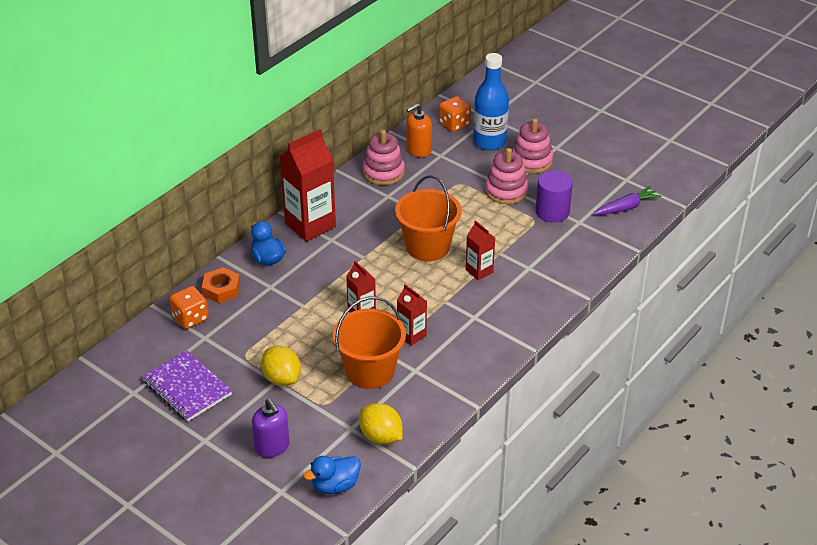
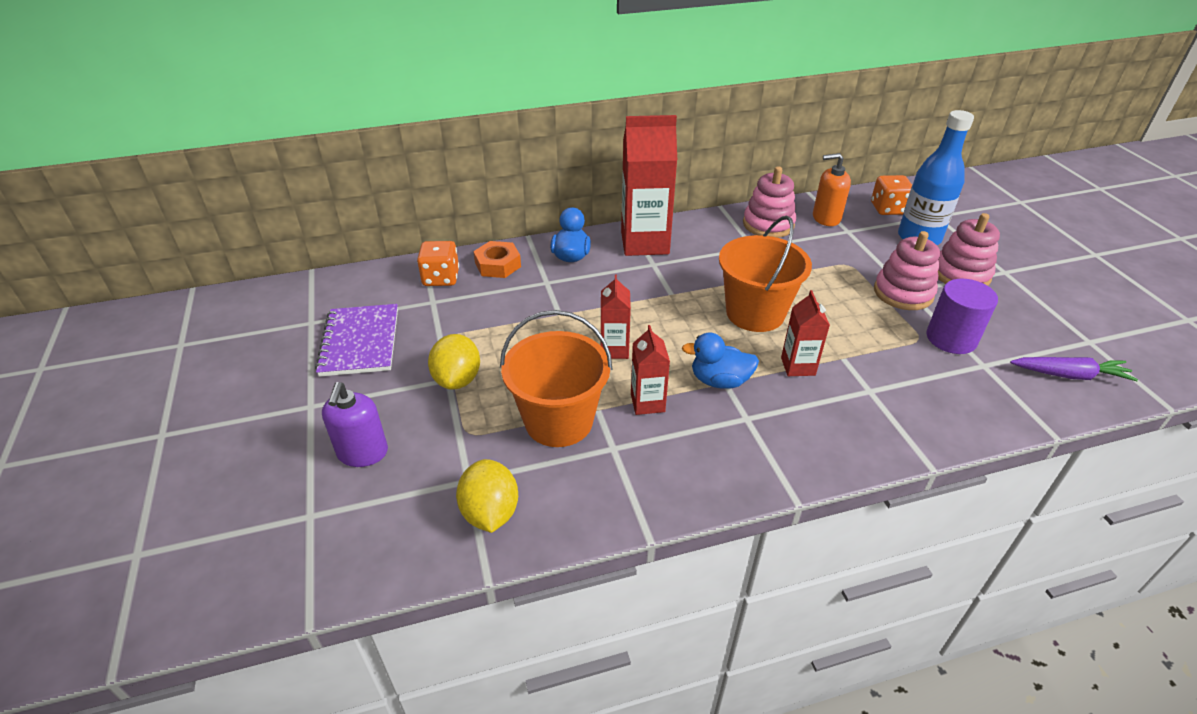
camera: 35 degrees right, 0 degrees up
(335, 486) = (372, 548): blue duck -> blue duck (719, 381)

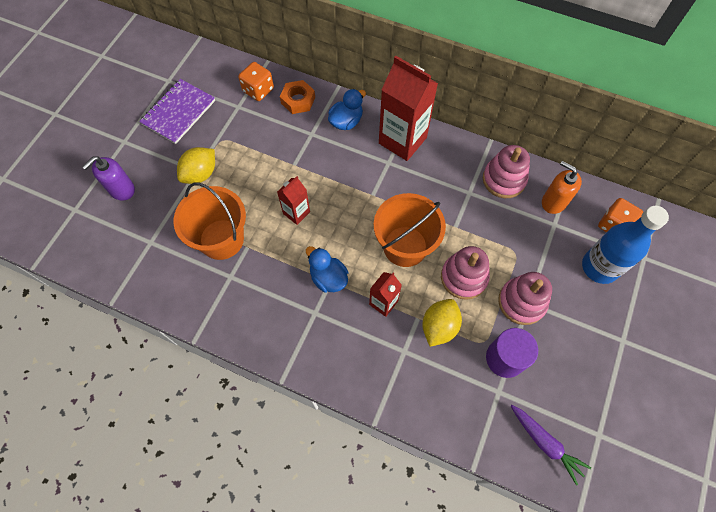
camera: 40 degrees right, 25 degrees up
(490, 512) = (143, 268): yellow lemon -> yellow lemon (439, 327)
(647, 403) = (275, 262): red carton -> none
(961, 274) = (586, 318): pink stacking toy -> pink stacking toy (464, 277)

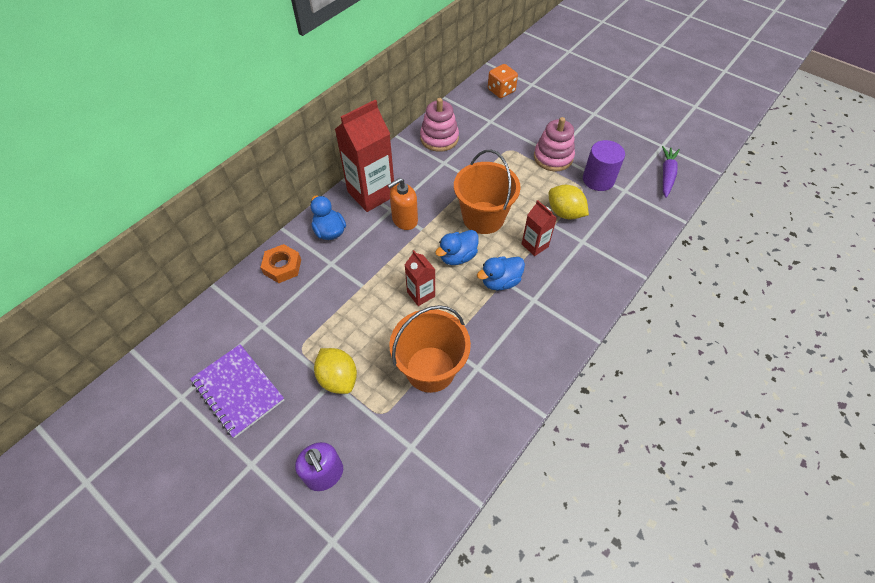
camera: 75 degrees left, 10 degrees down
(258, 90) = (249, 301): orange dice -> none
(348, 233) = (457, 257): none -> blue duck
(464, 277) = (523, 186): pink stacking toy -> none
(545, 443) = (666, 175): purple carrot -> purple carrot turned 45 degrees counterclockwise
(553, 202) = (470, 116): orange soap dispenser -> orange soap dispenser (404, 220)
(599, 267) = (533, 108): blue bottle -> none

